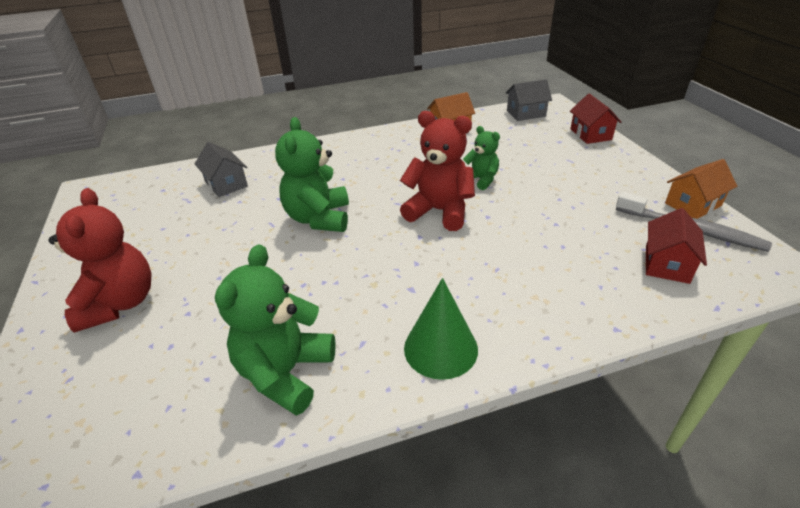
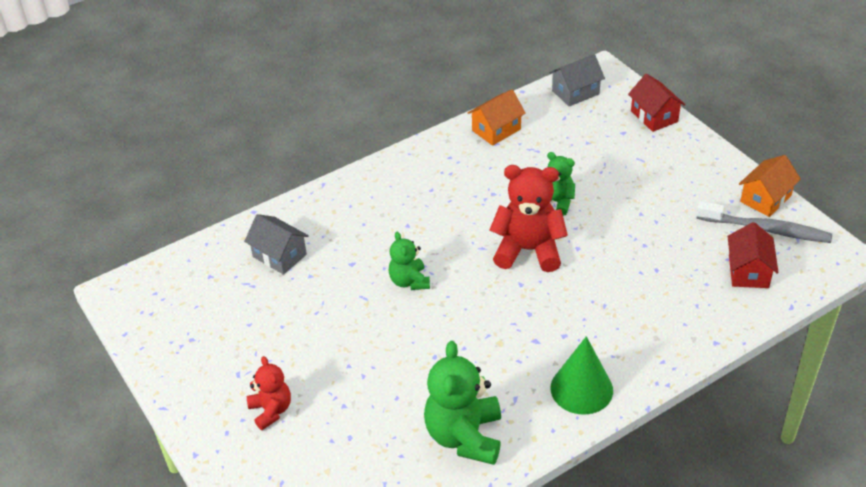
camera: 15 degrees left, 5 degrees up
(120, 303) = (271, 410): red teddy bear -> red teddy bear, size x0.58
(319, 218) = (409, 281): green teddy bear -> green teddy bear, size x0.58

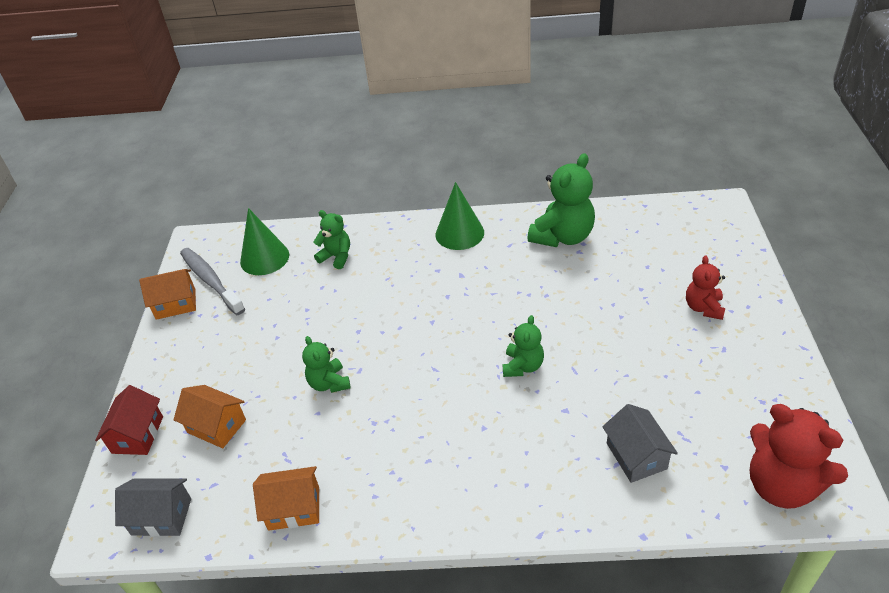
camera: 145 degrees left, 0 degrees up
(528, 250) = (398, 347): red teddy bear -> red teddy bear (781, 485)
(605, 143) = (216, 426): none -> orange house
(679, 304) = (336, 257): none -> green teddy bear
(748, 271) = (264, 258): red house -> green cone

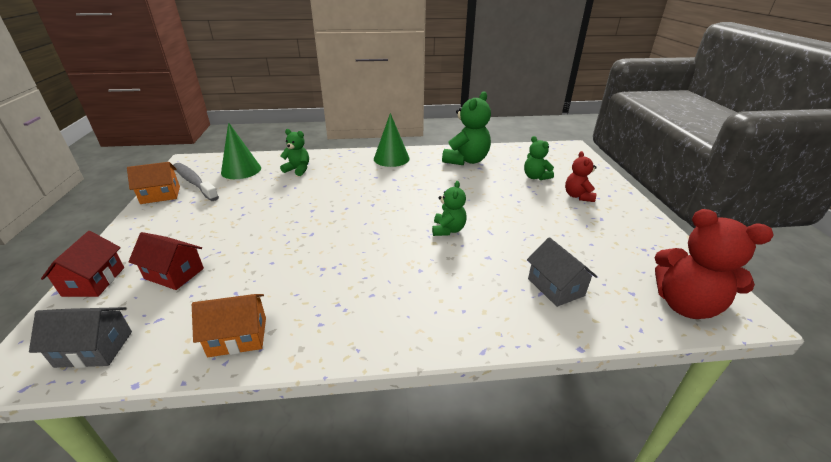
camera: 10 degrees left, 10 degrees down
(216, 426) = (174, 273): orange house -> red house
(329, 383) = (284, 242): green teddy bear -> green teddy bear (535, 177)

